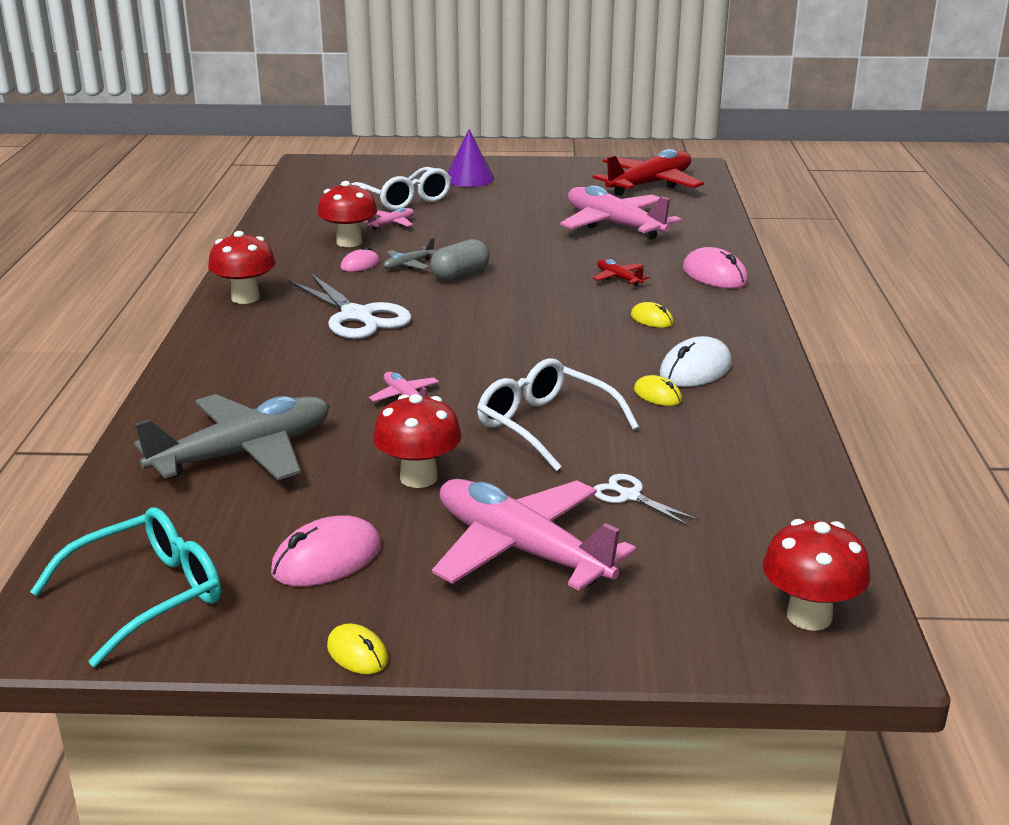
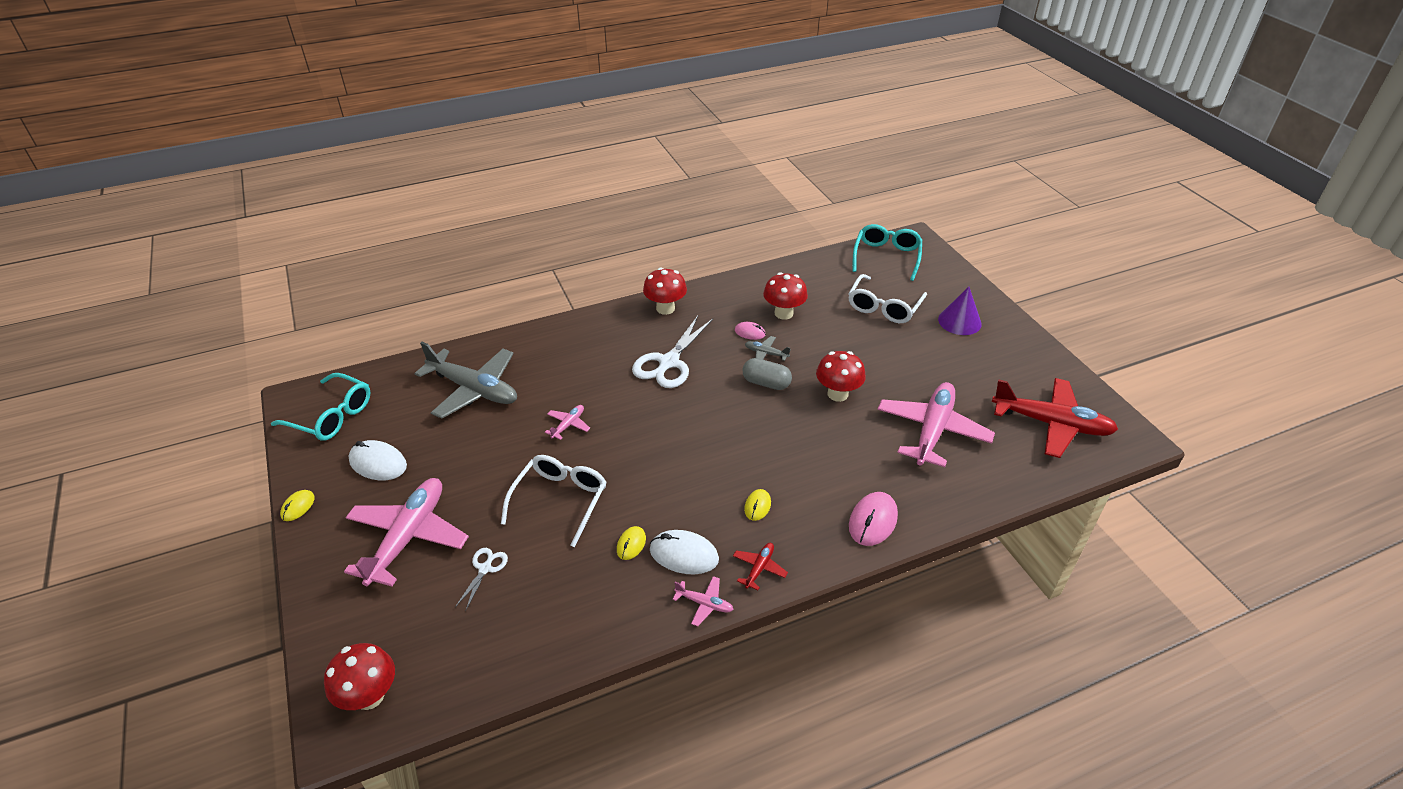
camera: 65 degrees right, 15 degrees up
(321, 180) = (886, 257): none -> turquoise glasses
(327, 559) = (378, 463): pink mouse -> white mouse
(392, 224) = (832, 319): pink plane -> pink plane (704, 604)
(418, 478) = (473, 466): red mushroom -> red mushroom (837, 394)
(618, 278) = (822, 465): red plane -> red plane (759, 568)

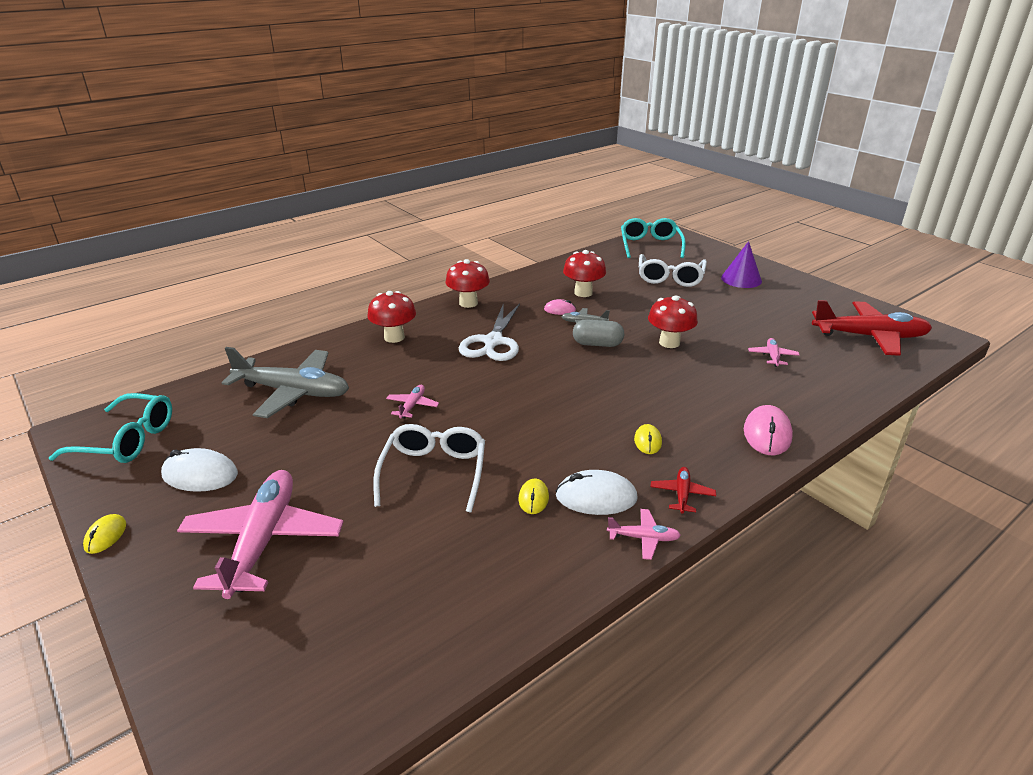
camera: 15 degrees left, 10 degrees down
(369, 696) = (270, 732): red mushroom -> red mushroom (394, 337)
(485, 569) = (373, 554): white scissors -> none
(932, 430) = (772, 356): pink plane -> pink plane, size x0.43

